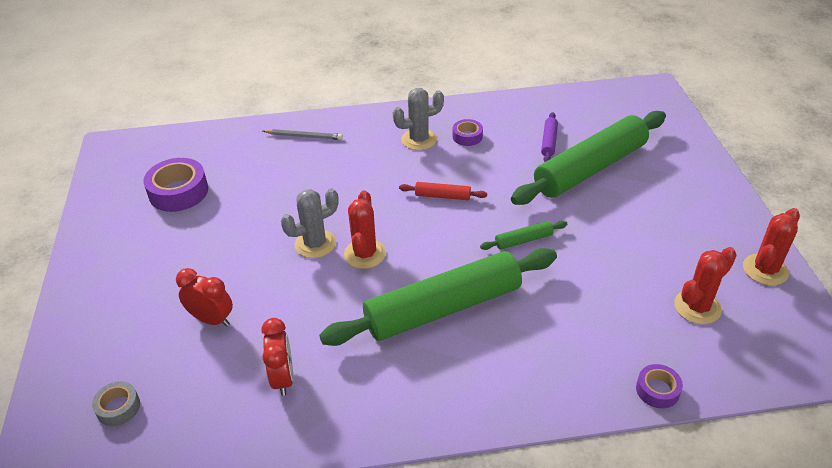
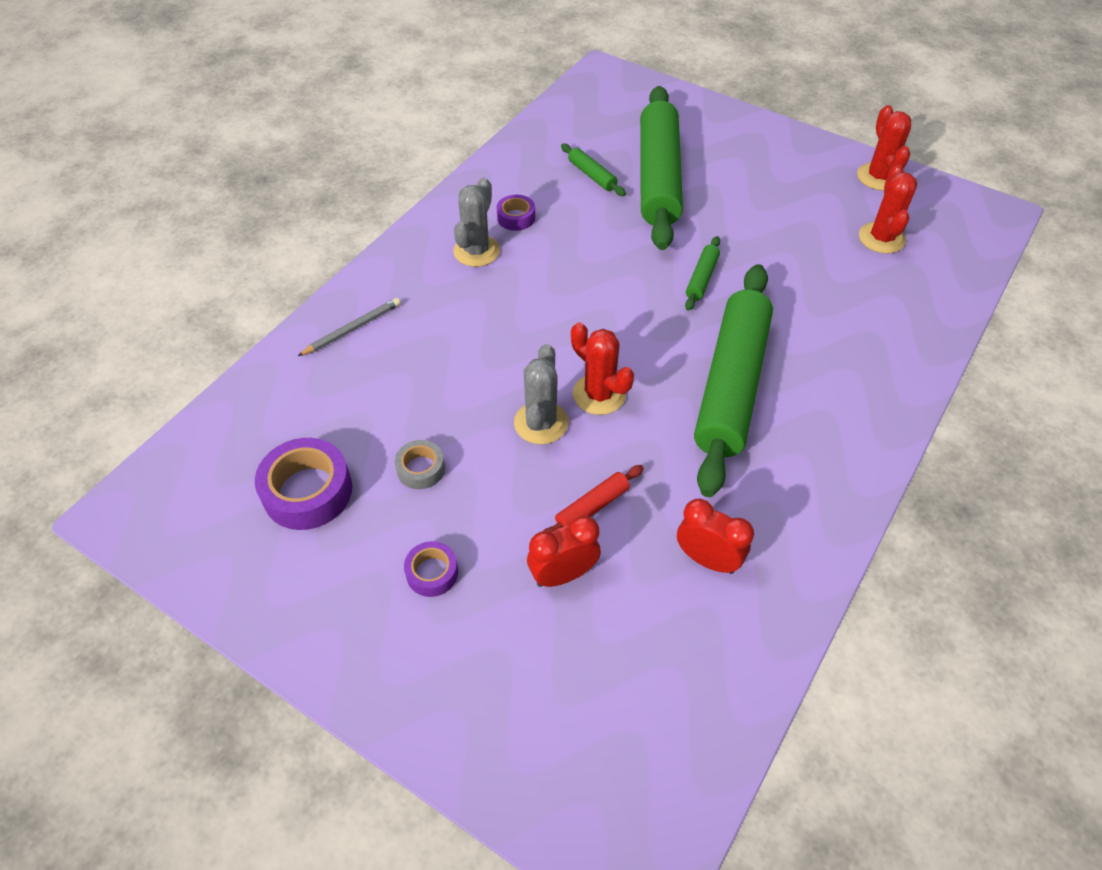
camera: 50 degrees left, 10 degrees up
(118, 407) = (615, 734): grey tape -> grey tape (420, 469)
(442, 196) = (581, 289): red rolling pin -> red rolling pin (592, 507)
(549, 142) = (592, 175): purple rolling pin -> green rolling pin
(657, 390) = (944, 320): purple tape -> purple tape (432, 573)

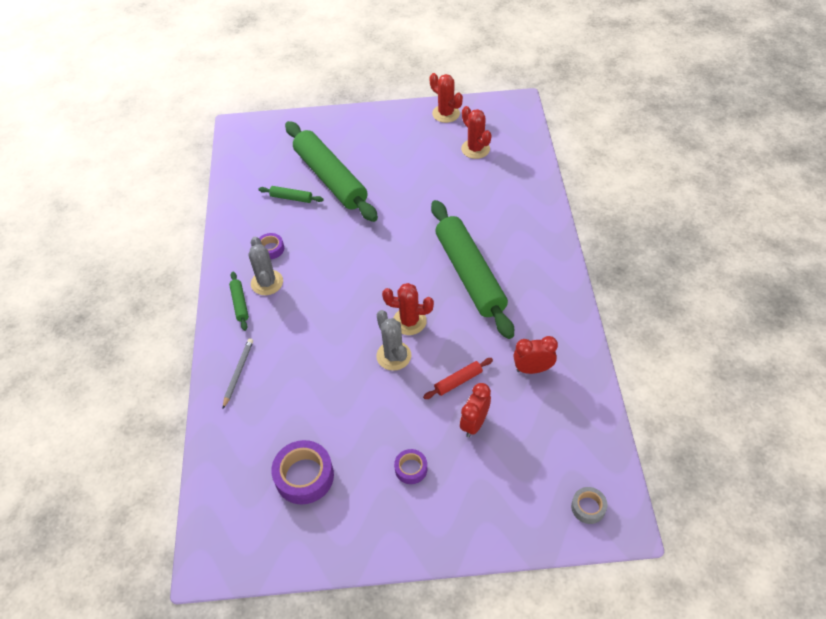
camera: 35 degrees left, 0 degrees up
(420, 469) = (354, 422): grey tape -> grey tape (588, 507)
(592, 507) = (458, 381): red rolling pin -> red rolling pin turned 45 degrees clockwise
(701, 278) = (405, 224): green rolling pin -> green rolling pin (240, 303)

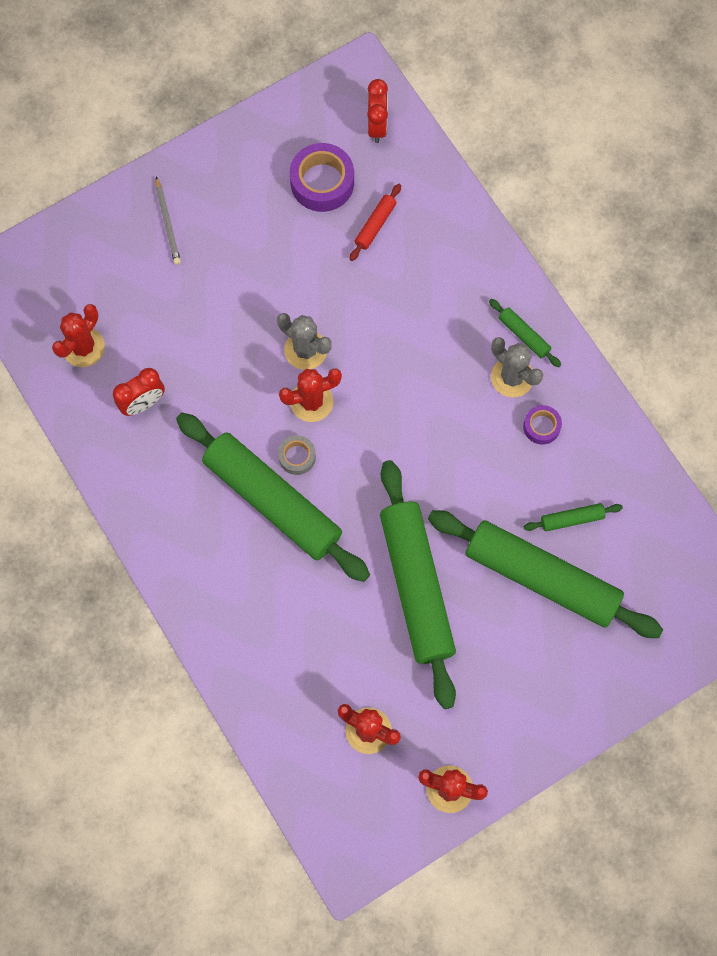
camera: 150 degrees right, 20 degrees up
(238, 373) = (463, 254): grey pencil -> grey pencil (167, 223)
(405, 200) = (417, 586): none -> green rolling pin
(411, 469) = (221, 236): purple tape -> none
(458, 381) = (219, 351): red rolling pin -> red rolling pin (375, 225)
(474, 423) = (179, 311): red clock -> red clock (377, 126)
(564, 428) = (83, 347): none -> red cactus
(588, 507) = (31, 276): grey tape -> grey tape (297, 457)

